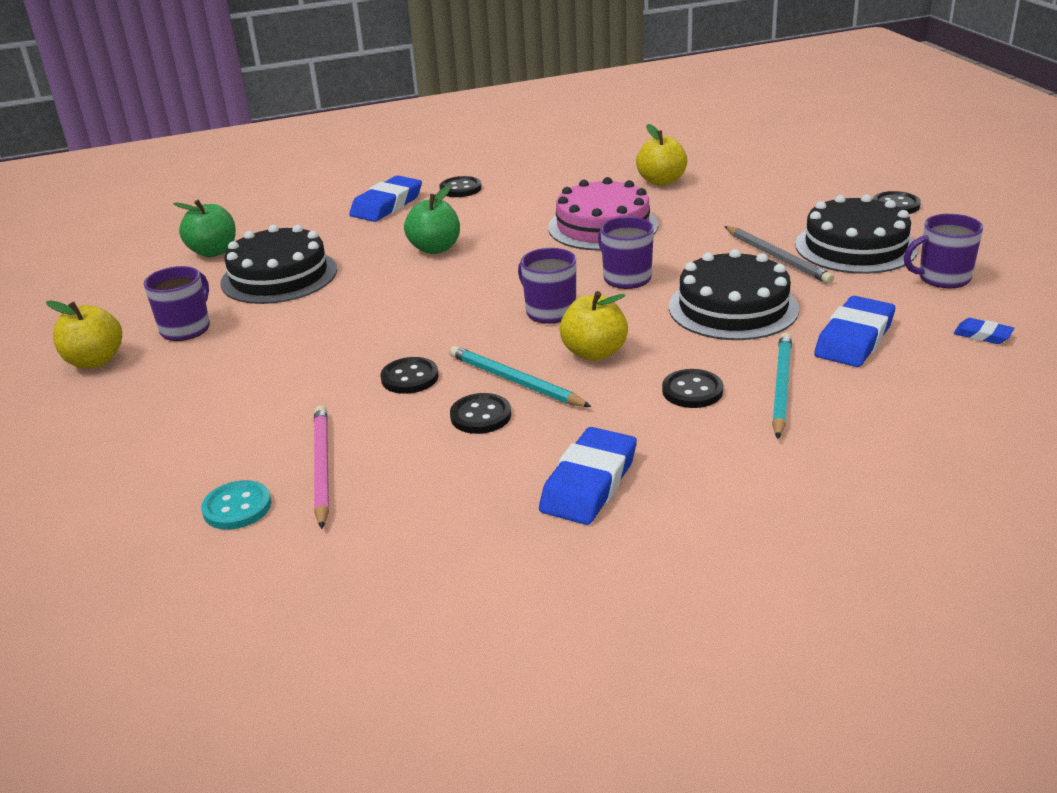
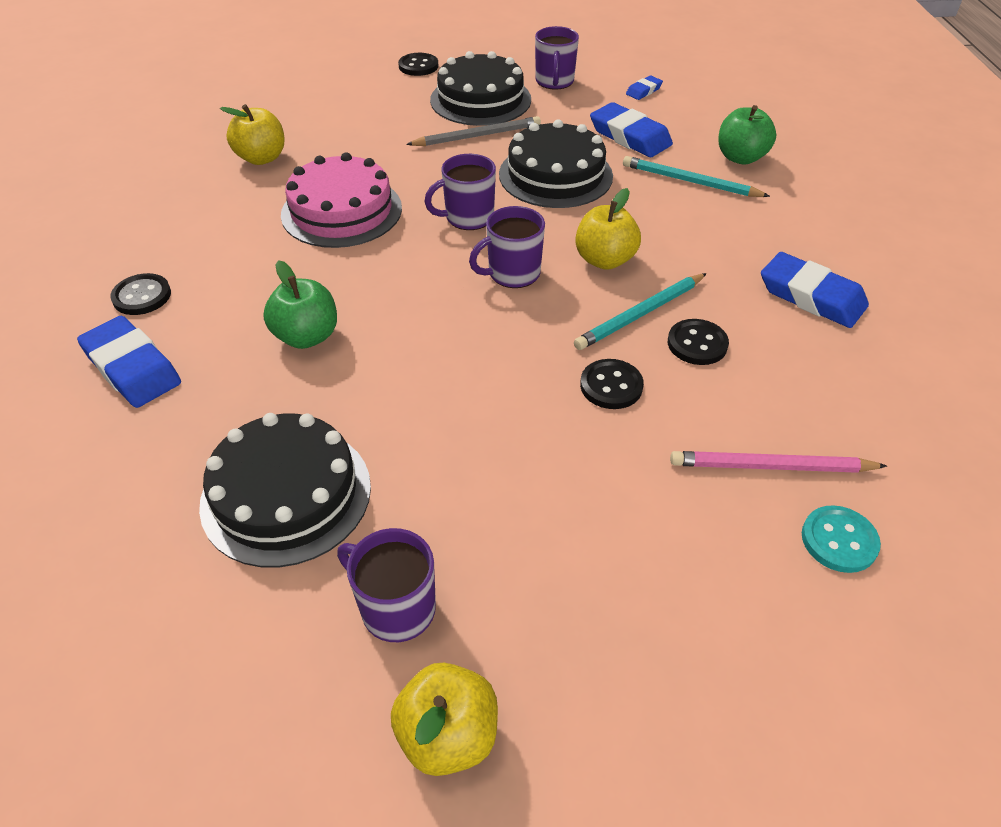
camera: 80 degrees left, 15 degrees up
(213, 252) = (137, 580): green apple -> green apple (740, 157)
(692, 391) = (685, 221): black button -> none

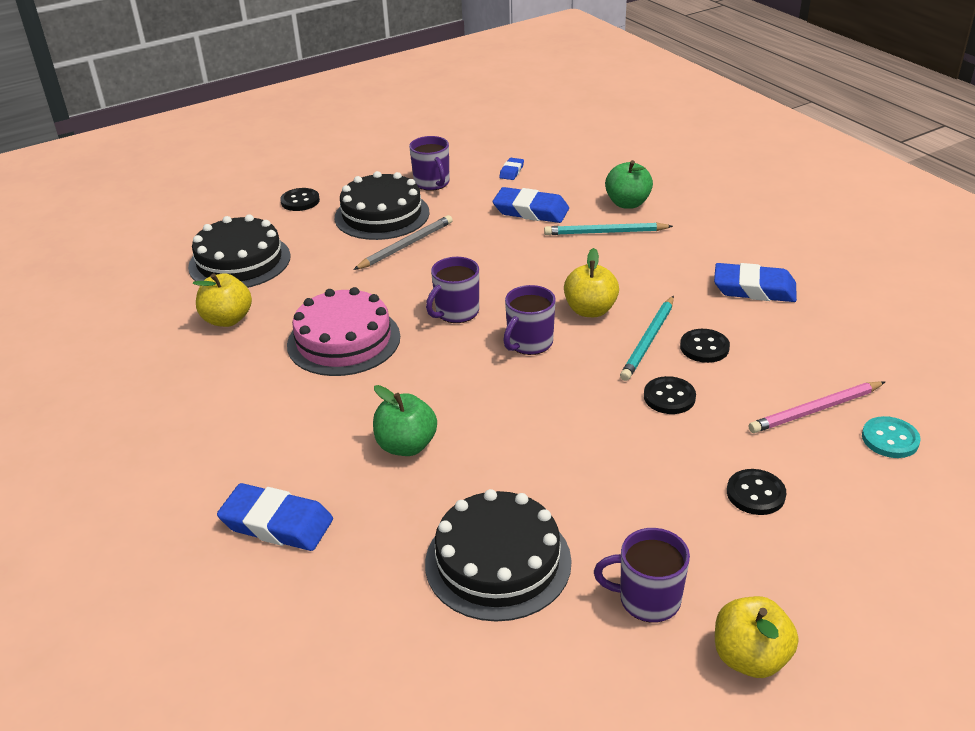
camera: 25 degrees left, 10 degrees down
(142, 296) = (228, 466): black button -> black button (755, 494)
(555, 175) = (498, 258): black cake -> black cake (239, 261)

